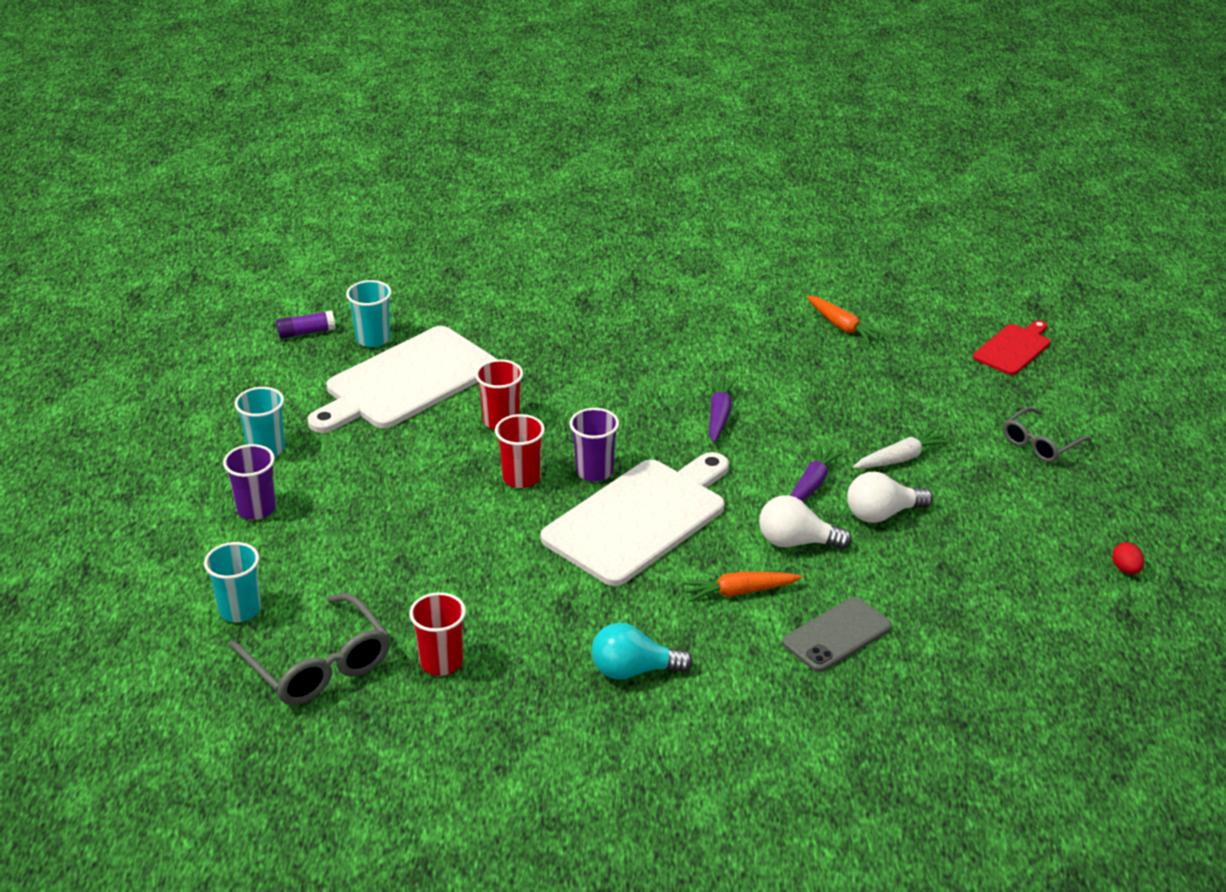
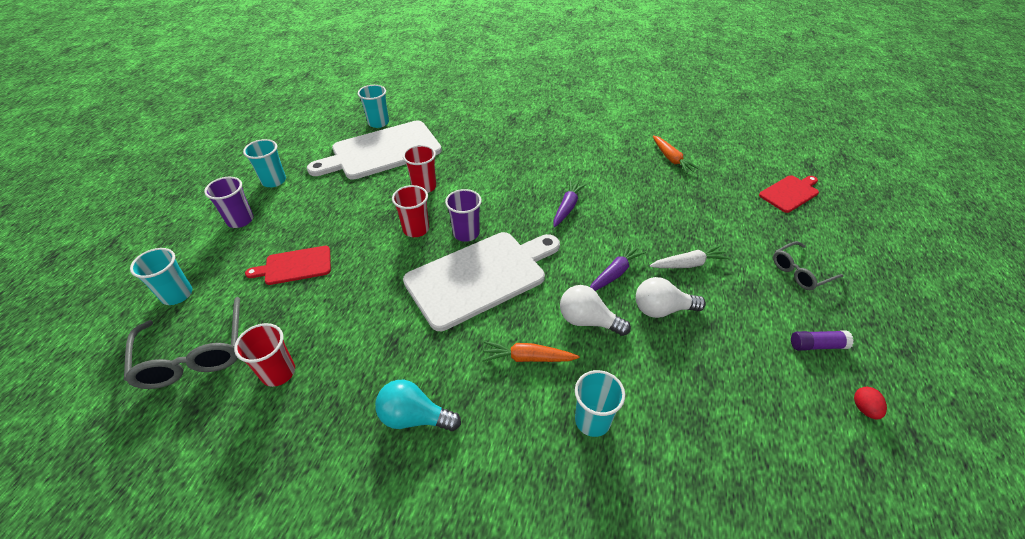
camera: 15 degrees right, 10 degrees up
(306, 332) = (344, 113): purple glue stick -> purple glue stick (817, 345)
(379, 549) = (295, 266): none -> red cutting board
(836, 635) = (592, 420): grey phone -> turquoise cup

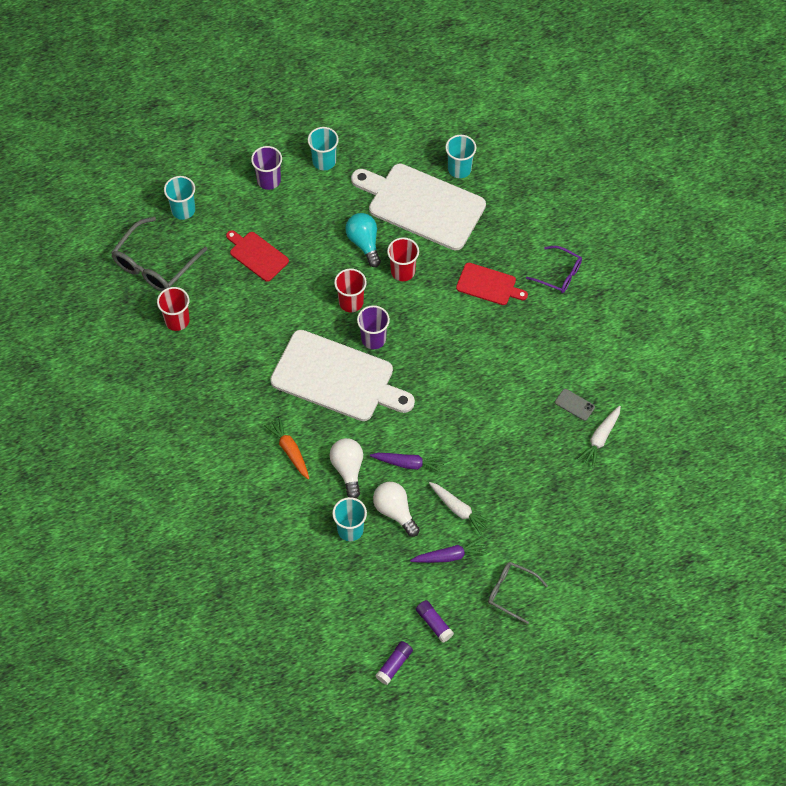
camera: 55 degrees right, 15 degrees up
(414, 417) = (203, 416): turquoise light bulb -> turquoise light bulb (364, 243)
(515, 119) = (559, 274): none -> purple glasses
(567, 207) = (461, 391): purple carrot -> purple carrot (449, 556)
(592, 420) = (271, 512): turquoise cup -> turquoise cup (350, 530)
(631, 158) = (574, 405): none -> grey phone
(671, 159) = (600, 439): orange carrot -> white carrot
(790, 193) = (622, 555): red cutting board -> red cutting board (488, 285)
(864, 408) = (394, 665): red egg -> purple glue stick

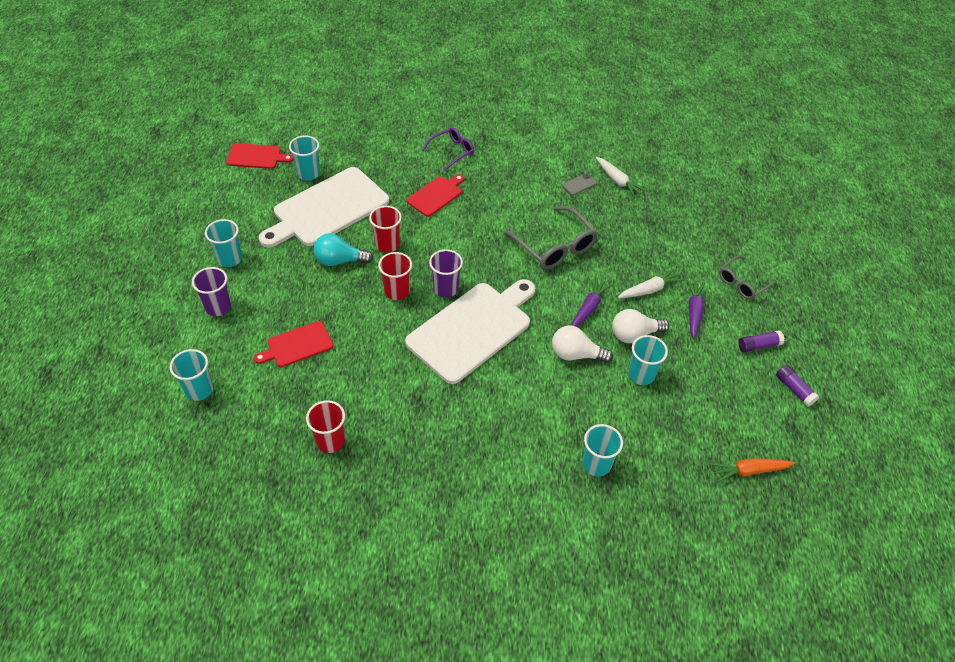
camera: 70 degrees left, 10 degrees down
(154, 264) = (247, 439): grey glasses -> grey glasses (555, 247)
(239, 520) = (596, 464): none -> turquoise cup
(289, 450) = (534, 394): orange carrot -> orange carrot (749, 471)
(458, 117) = (256, 156): none -> red cutting board

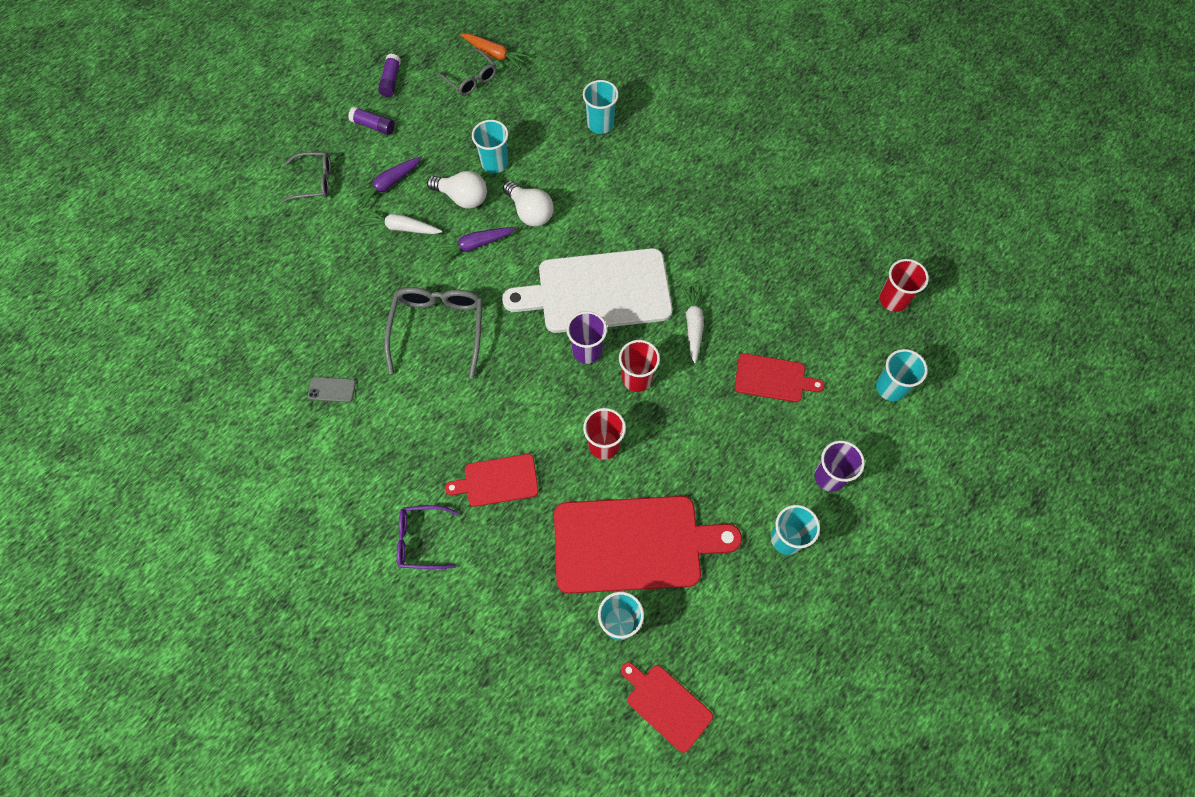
camera: 140 degrees left, 15 degrees up
(327, 209) = (634, 544): white cutting board -> red cutting board
(330, 441) = (797, 267): red cup -> red cup (893, 299)
(339, 260) = (668, 456): turquoise light bulb -> none
(617, 181) = (288, 366): white carrot -> white carrot (693, 325)
(740, 433) = (470, 79): none -> grey glasses

